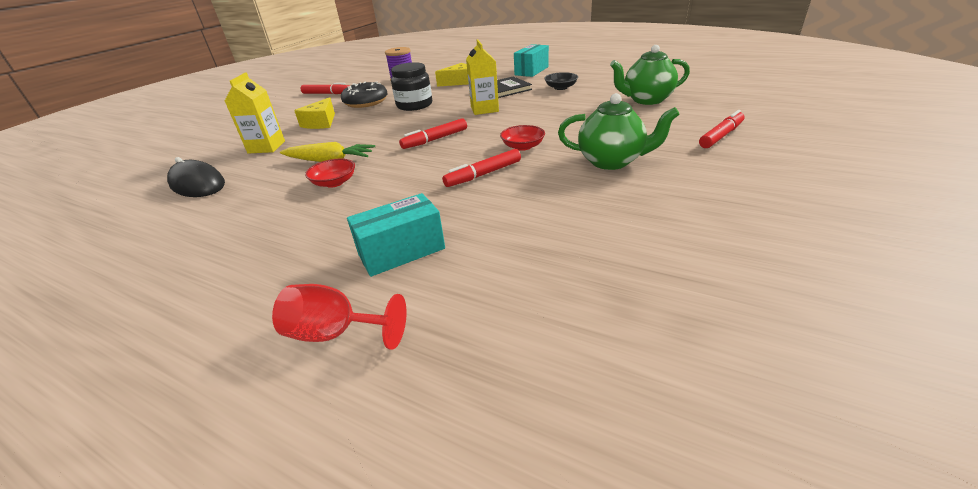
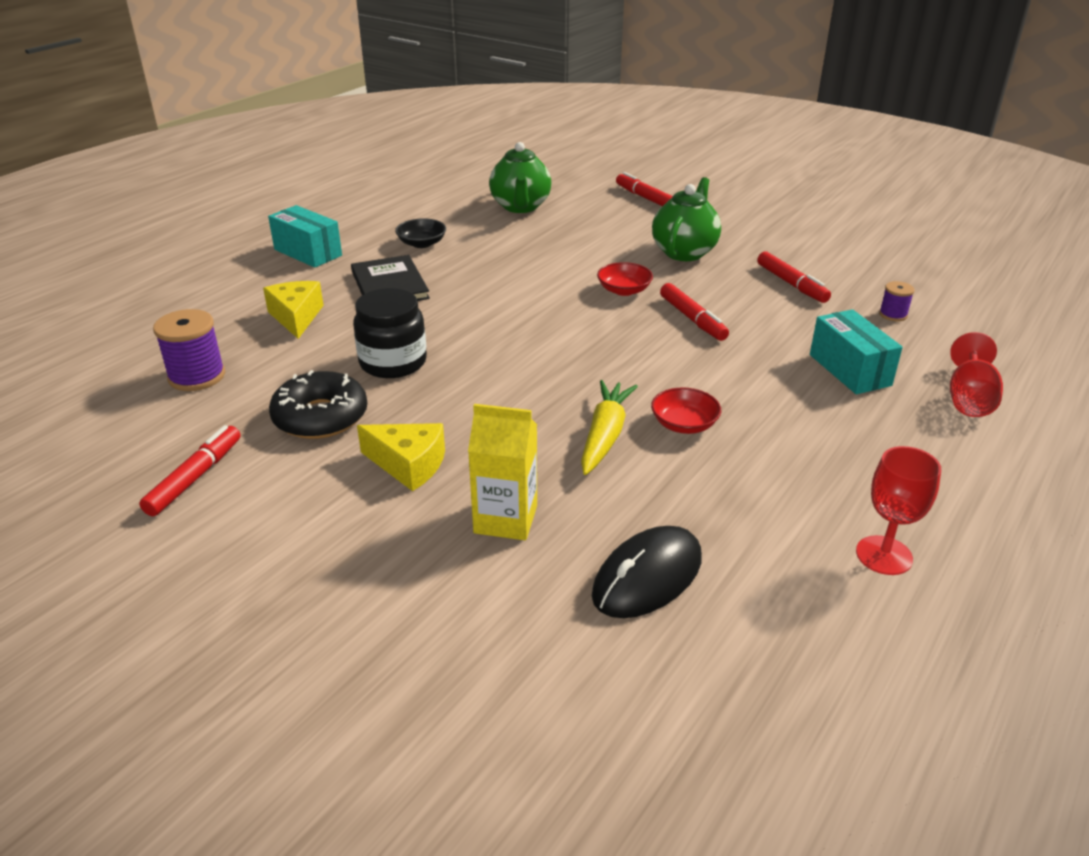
camera: 85 degrees left, 0 degrees up
(150, 263) = (884, 555): none -> red goblet
(435, 139) = (568, 346): red marker -> red marker (791, 284)
(484, 109) = (468, 304): yellow carton -> none
(526, 285) = (893, 315): none -> purple spool

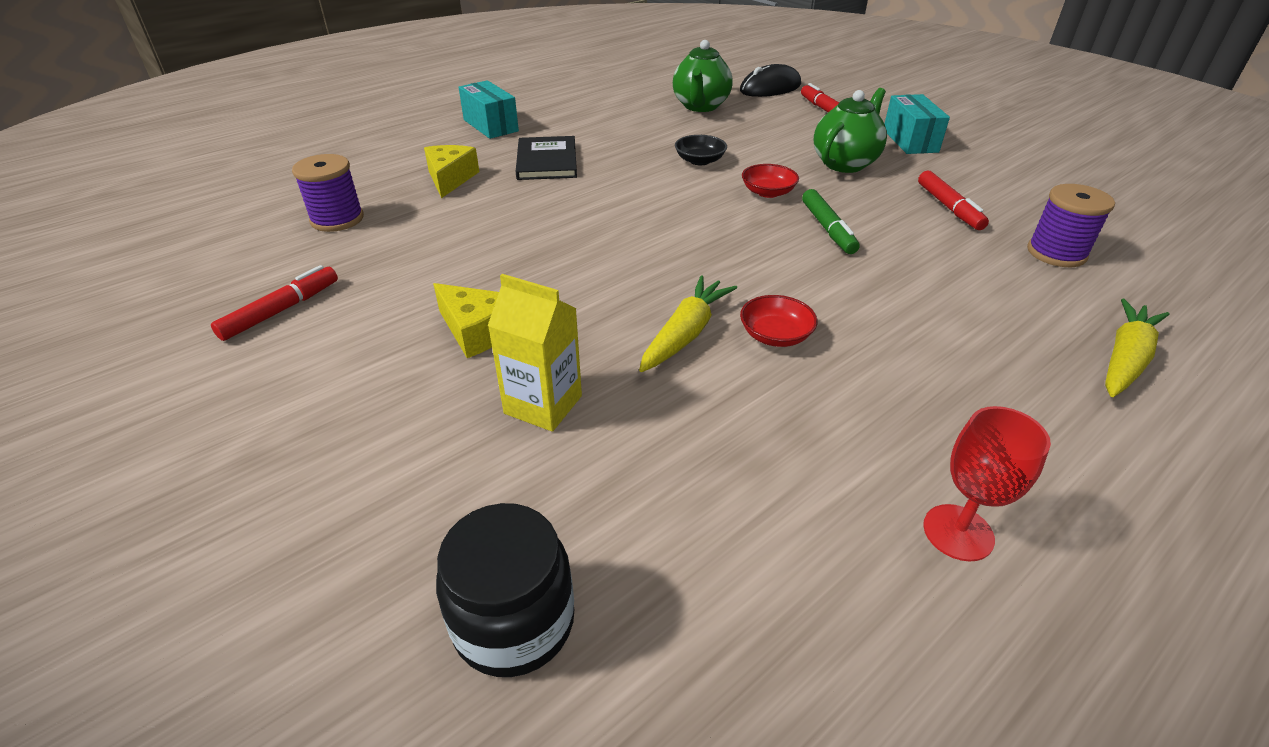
camera: 15 degrees right, 5 degrees up
(320, 417) = (421, 272): black donut -> none
(393, 362) = (513, 231): black jar -> black jar (514, 622)
(422, 243) = (594, 128): black bowl -> black bowl (699, 161)
(647, 577) = (664, 500): black mouse -> black mouse (770, 88)
(692, 319) = (827, 229): red marker -> green marker
(849, 370) = (985, 305): turquoise box -> turquoise box (910, 140)
(893, 315) = (1056, 253): purple spool -> purple spool, size x1.82
(969, 399) = (1124, 359): red goblet -> yellow carrot

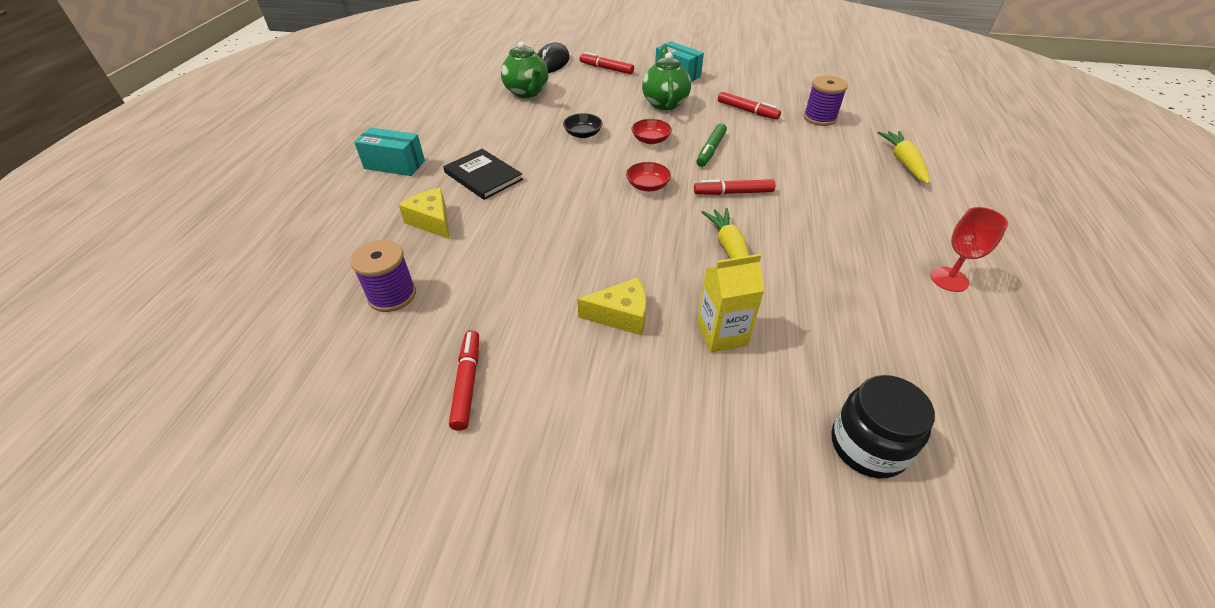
camera: 40 degrees left, 5 degrees up
(775, 335) = (769, 227): red bowl -> red bowl (647, 186)
(785, 281) = (733, 193): none -> red marker
(827, 229) = (710, 150): green marker -> green marker turned 75 degrees clockwise

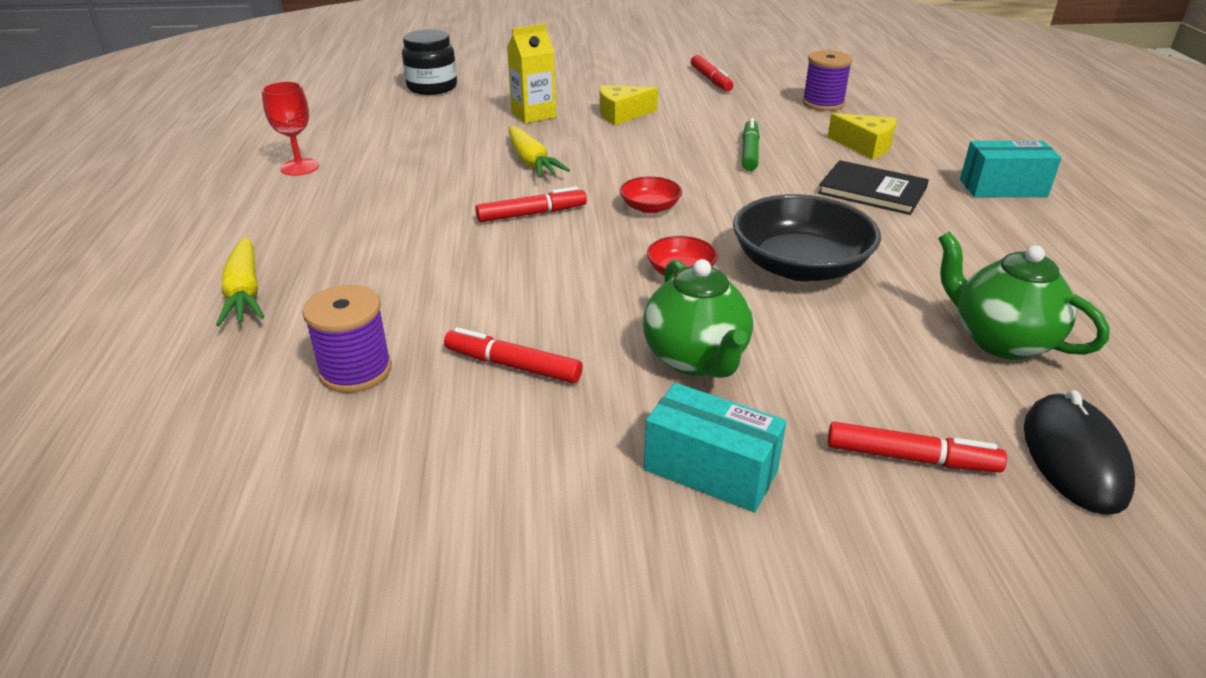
camera: 165 degrees right, 10 degrees down
(583, 134) = (799, 266): black bowl -> black bowl, size x2.03
(710, 150) = (574, 268): green marker -> green marker (749, 152)

